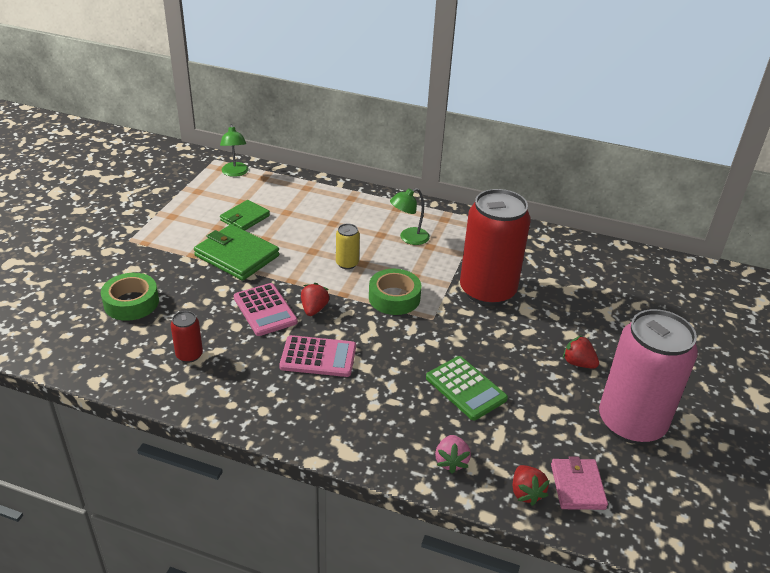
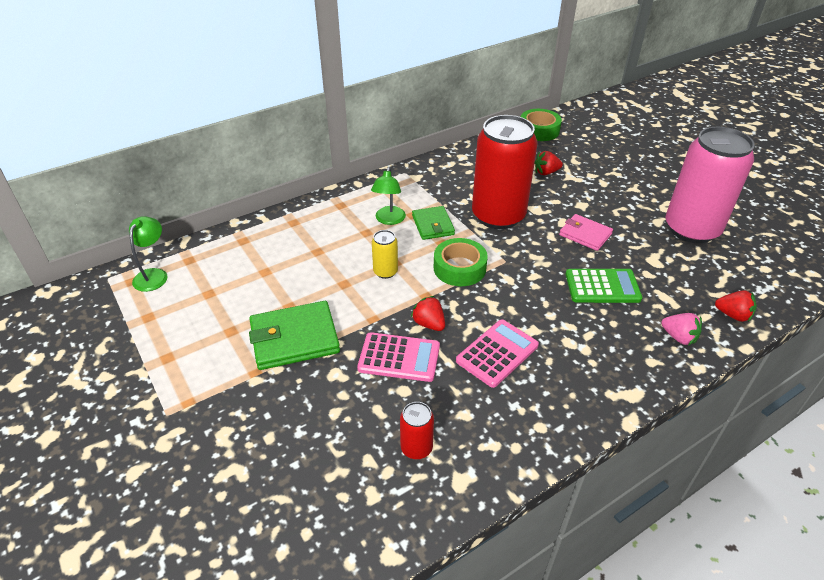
camera: 50 degrees left, 5 degrees up
(131, 303) = (284, 461): green tape -> green tape (539, 130)
(235, 173) = (154, 275): green lamp -> green lamp turned 105 degrees counterclockwise
(245, 218) = (239, 304): green wallet -> green wallet (433, 225)
(577, 486) = (739, 287): pink wallet -> pink wallet (585, 234)
(578, 363) = (615, 218): red strawberry -> red strawberry (546, 172)

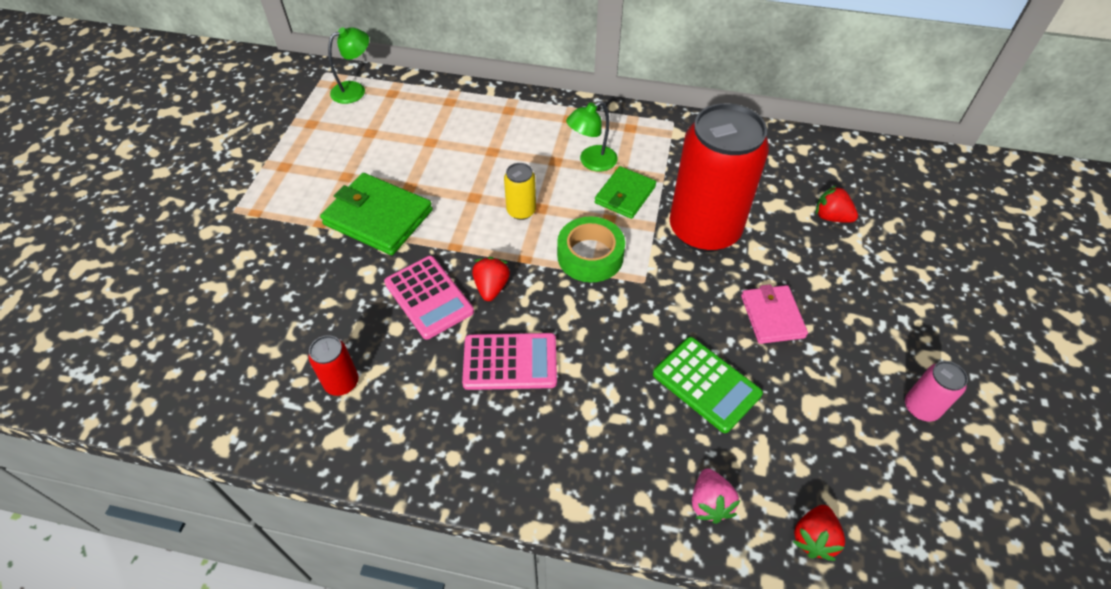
camera: 45 degrees right, 10 degrees up
(539, 130) = (898, 162): green tape -> none
(691, 229) = (921, 407): pink can -> pink can, size x0.41
(733, 315) = (814, 538): red strawberry -> red strawberry turned 45 degrees clockwise

